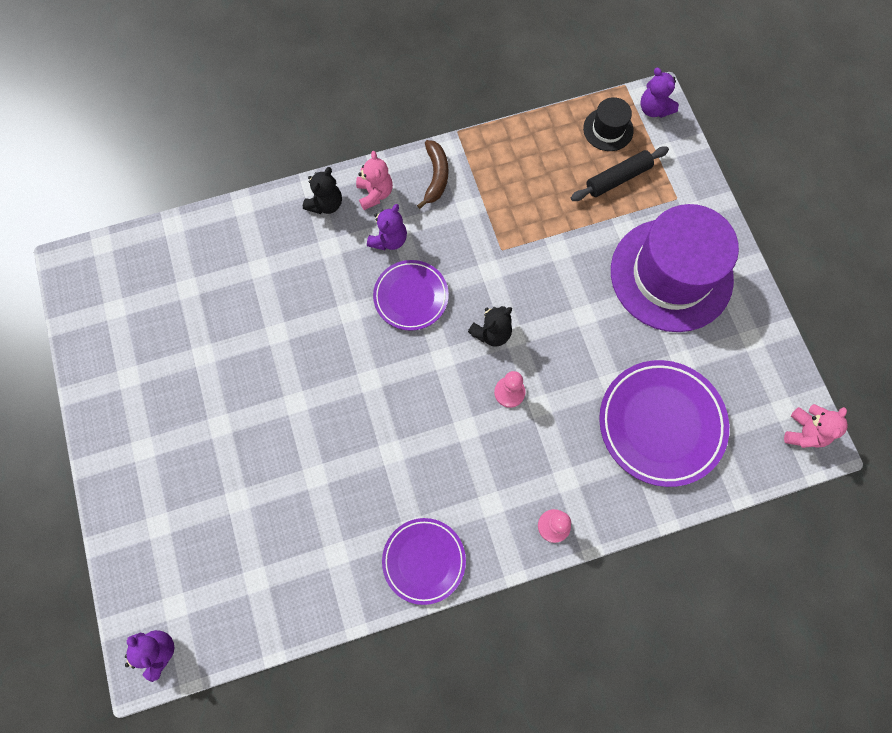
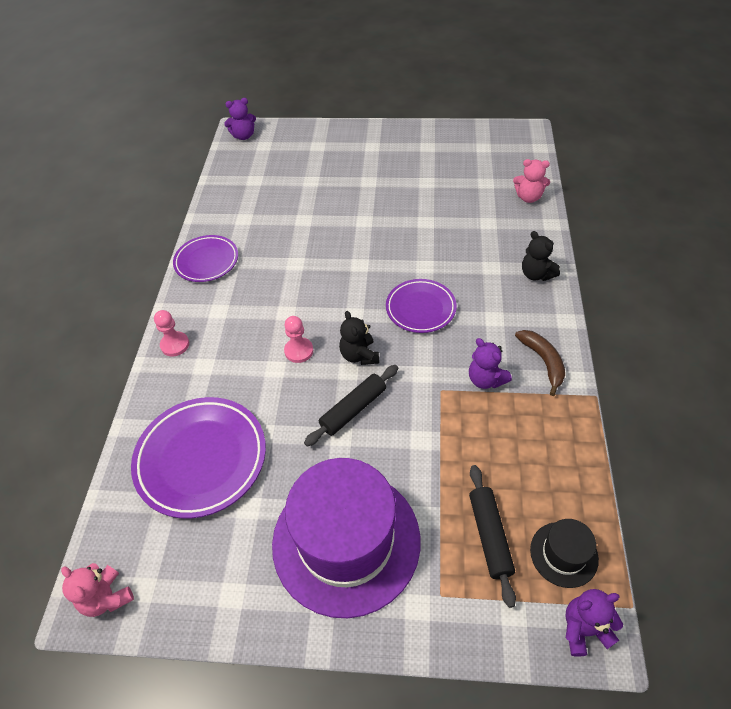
camera: 115 degrees right, 20 degrees down
(375, 193) = (537, 310): pink teddy bear -> pink teddy bear (528, 197)
(389, 239) = (484, 308): purple teddy bear -> purple teddy bear (486, 379)
(436, 176) = (543, 361): brown banana -> brown banana turned 135 degrees counterclockwise
(553, 315) = (353, 409): none -> black rolling pin

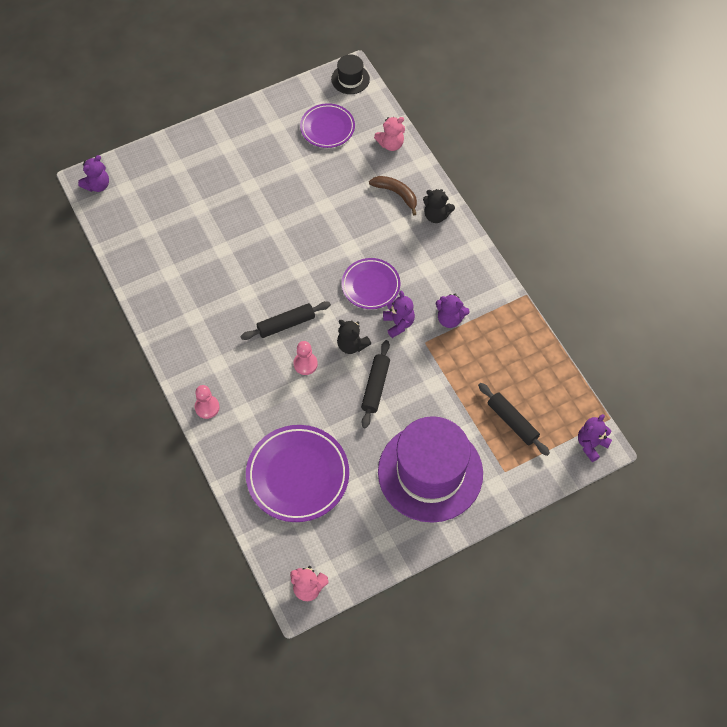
camera: 35 degrees left, 10 degrees up
(207, 261) = (171, 326): purple plate -> purple plate (327, 128)
(309, 306) = (286, 324): none -> black rolling pin
(424, 358) = (398, 323): none -> purple teddy bear
(543, 361) = (479, 286): brown banana -> brown banana (396, 194)
(563, 554) = (559, 409): black hat -> black hat (350, 79)

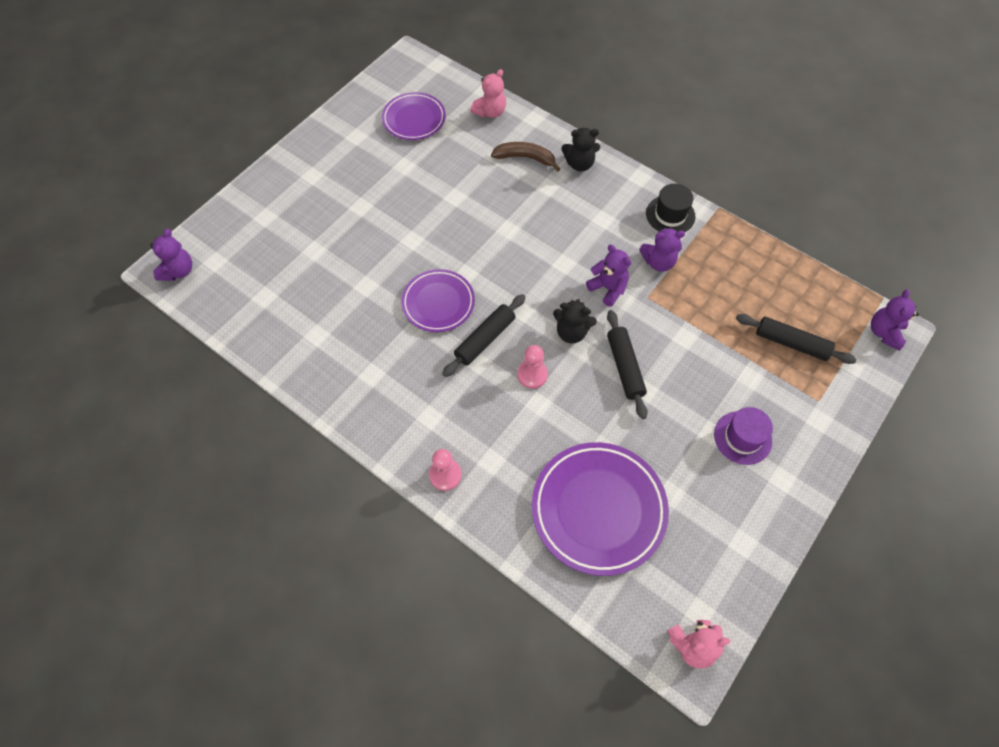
camera: 25 degrees left, 0 degrees up
(350, 79) = (411, 65): black hat -> black hat (670, 215)
(370, 285) = (554, 260): purple plate -> purple plate (438, 303)
(430, 472) = (742, 437): purple hat -> purple hat, size x0.44

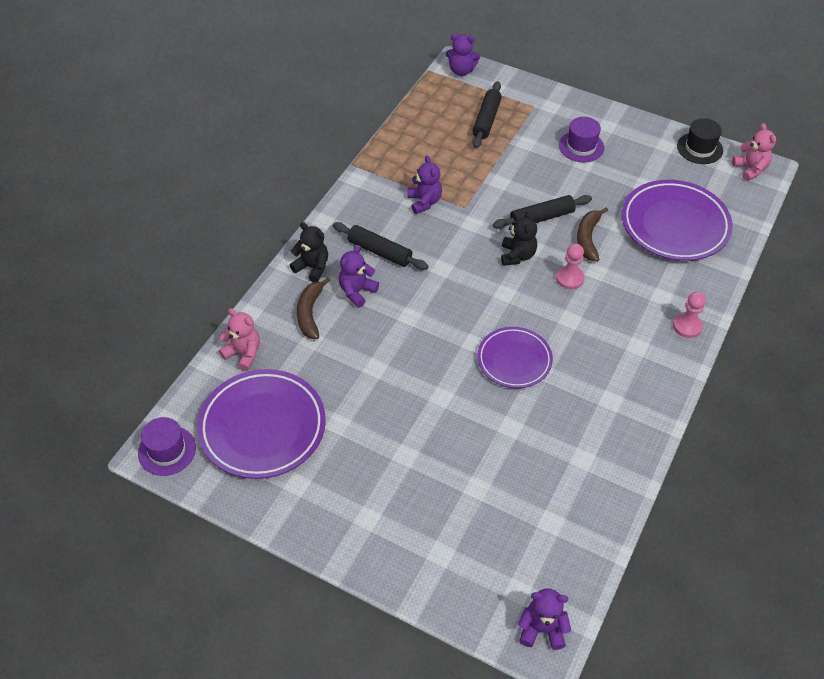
camera: 100 degrees left, 10 degrees down
(409, 65) = (167, 450): none -> purple hat
(414, 119) = (262, 427): purple plate -> purple plate, size x1.61
(485, 339) = (544, 317): black rolling pin -> black rolling pin (380, 252)
(579, 164) = (312, 267): black teddy bear -> black teddy bear turned 45 degrees counterclockwise
(587, 407) = (588, 238): none -> brown banana
(608, 288) = (463, 234): purple teddy bear -> purple teddy bear (357, 291)
(670, 215) = (367, 196): black hat -> black hat (699, 148)

